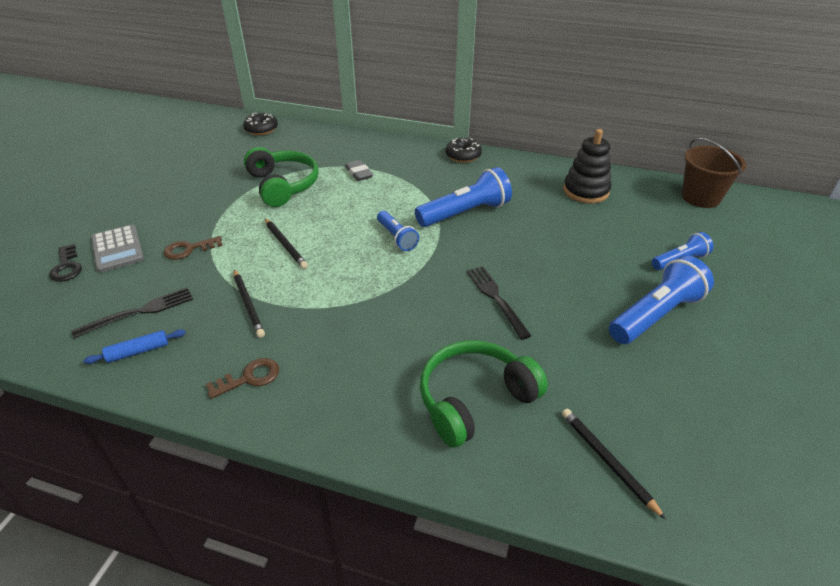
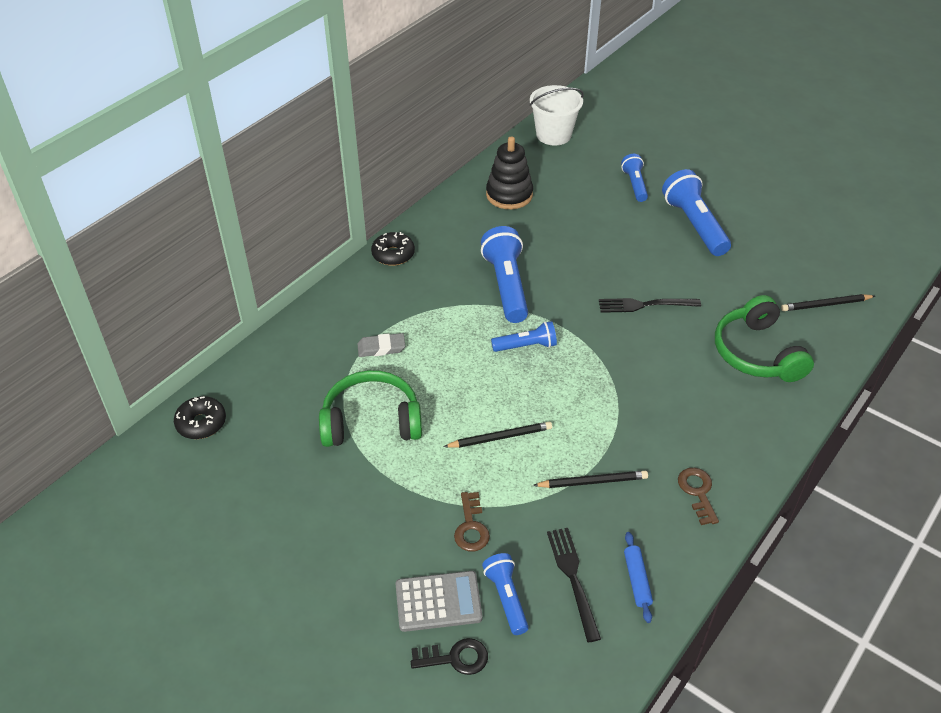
camera: 70 degrees left, 5 degrees up
(120, 280) = (506, 598): none -> blue flashlight
(700, 197) = (553, 135): brown bucket -> white bucket

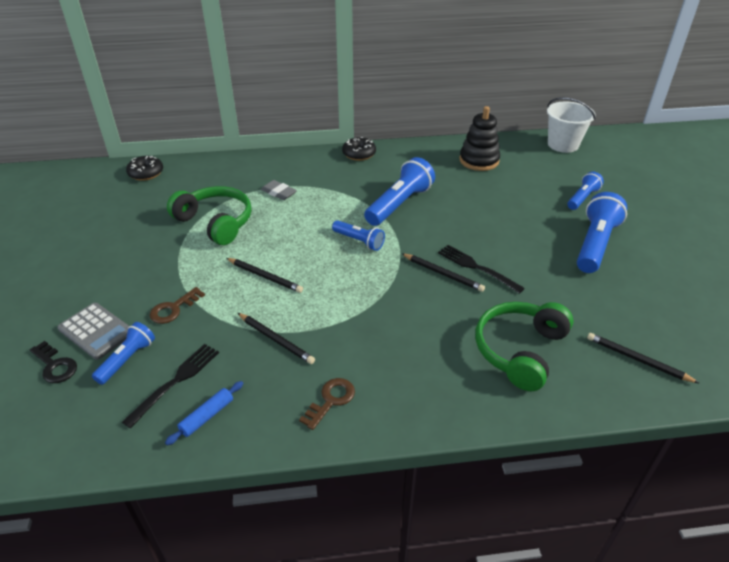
camera: 45 degrees right, 5 degrees down
(629, 329) = (442, 274): none -> black pencil

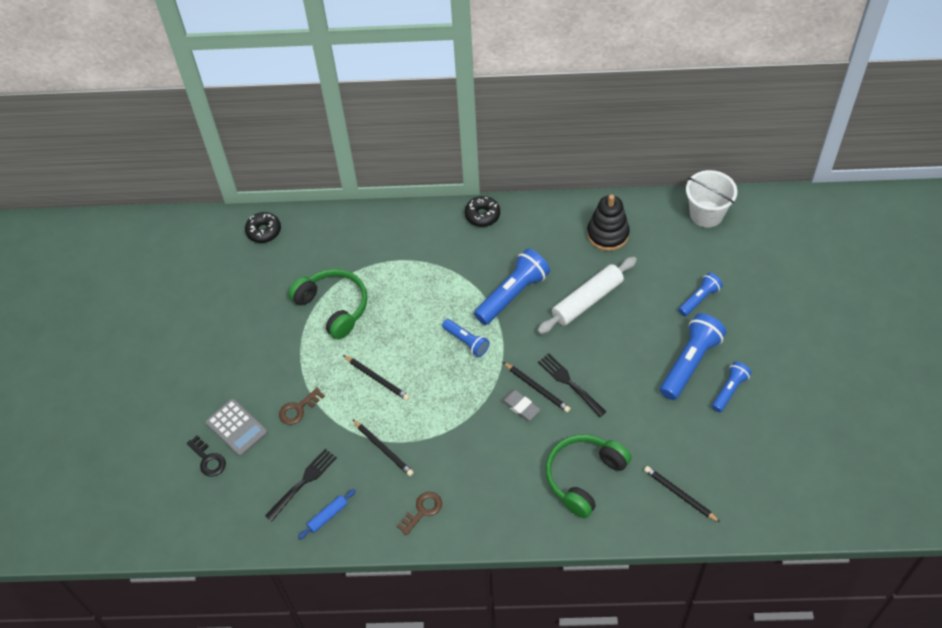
camera: 10 degrees right, 15 degrees up
(127, 359) = (264, 458): blue flashlight -> blue flashlight (729, 390)
(278, 192) = (395, 269): grey eraser -> grey eraser (520, 406)
(474, 204) = (587, 300): none -> white rolling pin

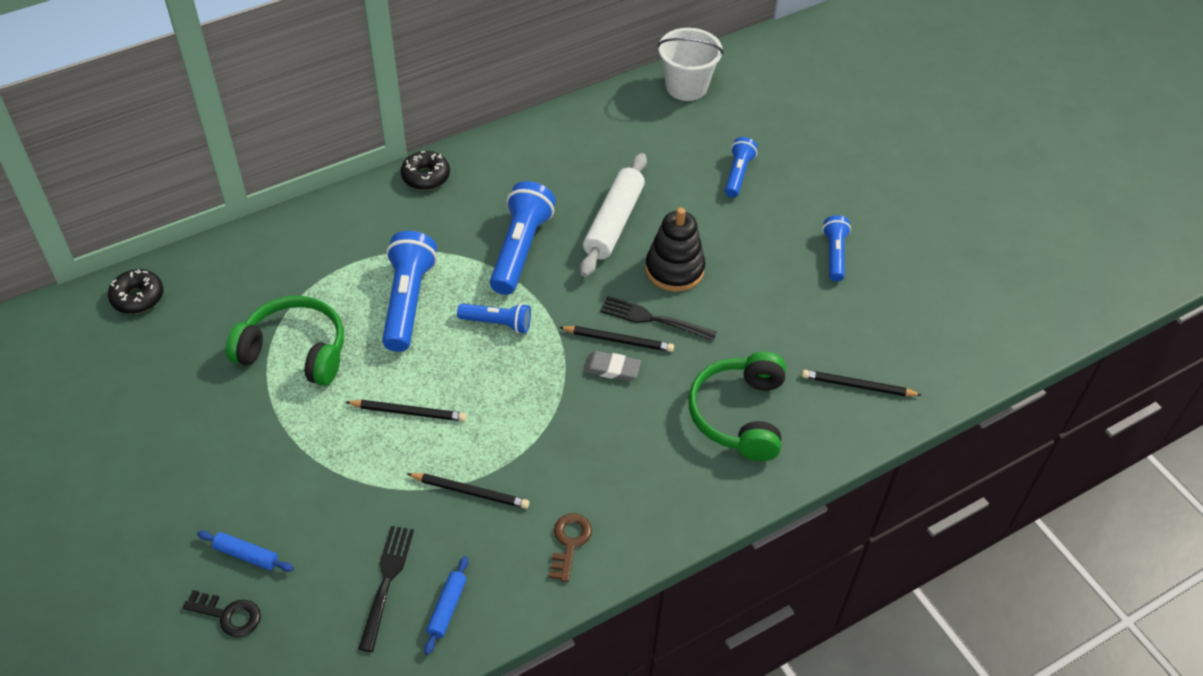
camera: 35 degrees left, 5 degrees down
(236, 427) = (246, 555): grey calculator -> blue rolling pin
(298, 409) = (322, 494): brown key -> none
(607, 234) = (590, 145): black stacking toy -> black stacking toy (674, 269)
(690, 363) = (773, 243): blue flashlight -> blue flashlight (408, 301)

